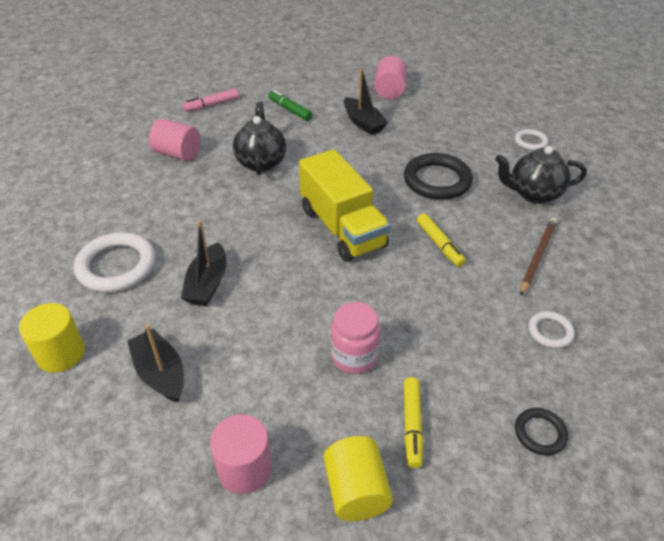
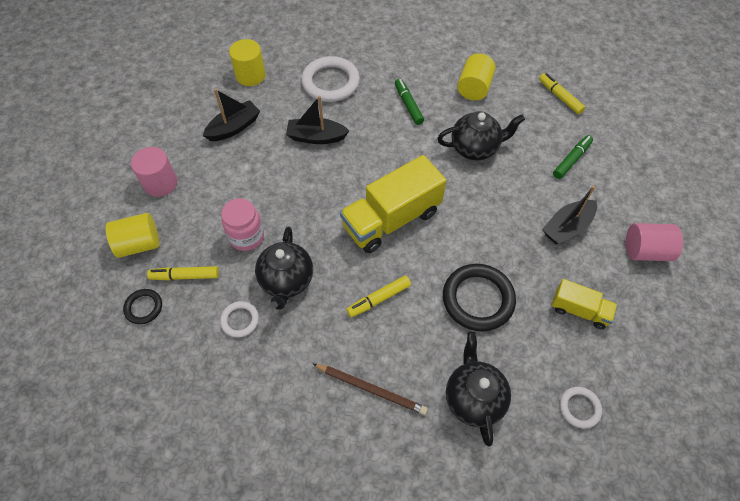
camera: 85 degrees right, 15 degrees up
(178, 154) = (474, 88): pink cylinder -> yellow cylinder
(183, 202) = (408, 105): none -> green marker
(211, 105) = (560, 97): pink marker -> yellow marker
(419, 317) = (286, 281): none -> black teapot
(445, 129) = (579, 310): none -> yellow truck
(540, 433) = (172, 364): black ring -> black ring (144, 307)
(550, 332) = (273, 387): white ring -> white ring (240, 320)

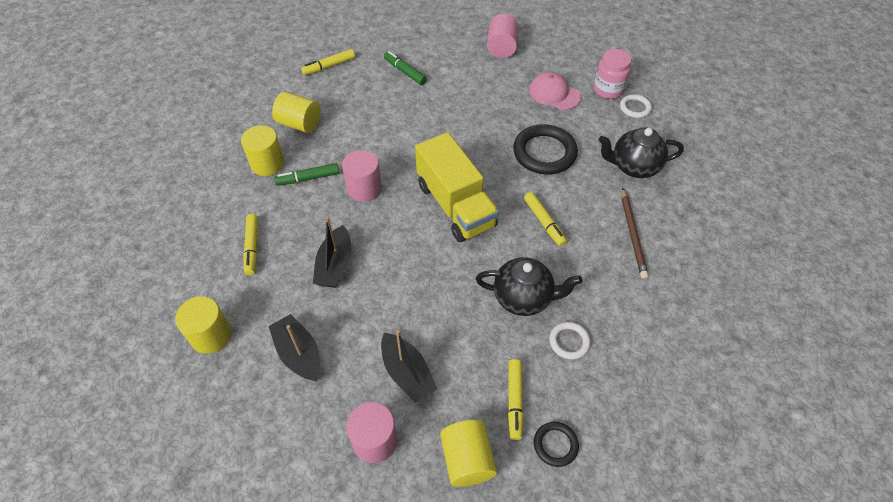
camera: 85 degrees left, 5 degrees down
(246, 236) = (466, 336): pink jar -> pink jar (608, 90)
(330, 82) = (252, 247): white ring -> yellow marker
(371, 389) = (633, 234): brown pencil -> brown pencil turned 150 degrees clockwise
(402, 146) = (364, 188): none -> pink cylinder
(421, 75) = (267, 163): none -> yellow cylinder
(475, 148) = (379, 133): black teapot -> none
(567, 227) = (475, 87): black boat -> black boat (407, 373)
(579, 310) = (554, 93): yellow truck -> pink cap

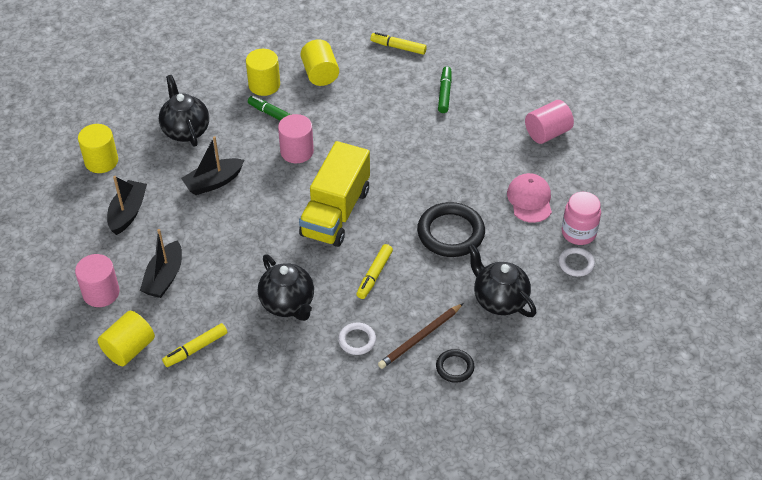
camera: 50 degrees right, 5 degrees down
(252, 247) = (185, 130): yellow marker -> black teapot
(555, 445) = (181, 391): black ring -> black ring (455, 367)
(569, 342) = (274, 352): white ring -> white ring (357, 340)

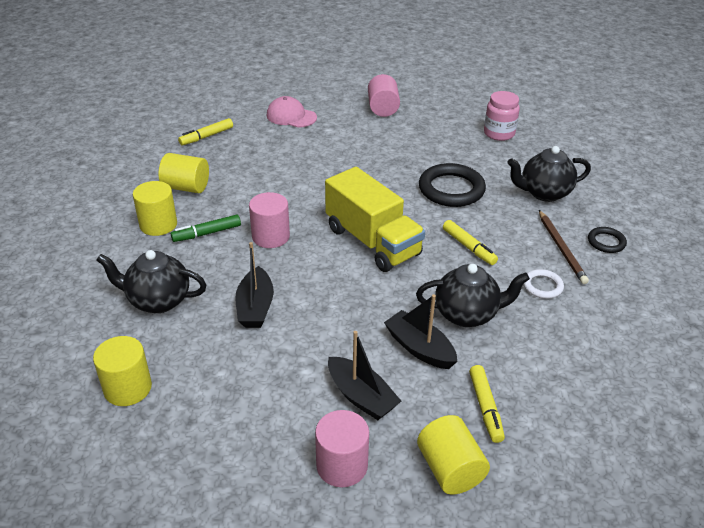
camera: 60 degrees left, 10 degrees down
(128, 212) = (234, 393): black boat -> black boat (419, 348)
(444, 93) = (288, 135): green marker -> none
(530, 200) = (446, 141): pink cap -> pink cap (291, 116)
(576, 263) = (529, 146): white ring -> none

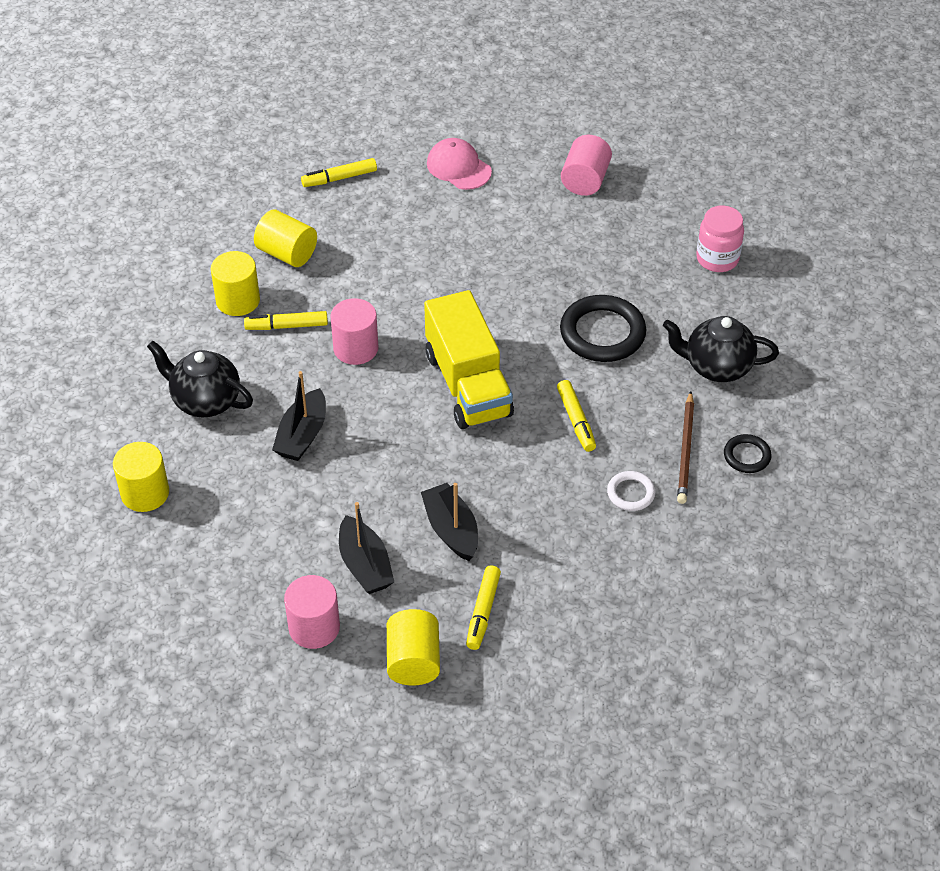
camera: 20 degrees right, 10 degrees up
(207, 233) = (286, 326): green marker -> yellow marker
(467, 314) = (524, 505): black teapot -> none

